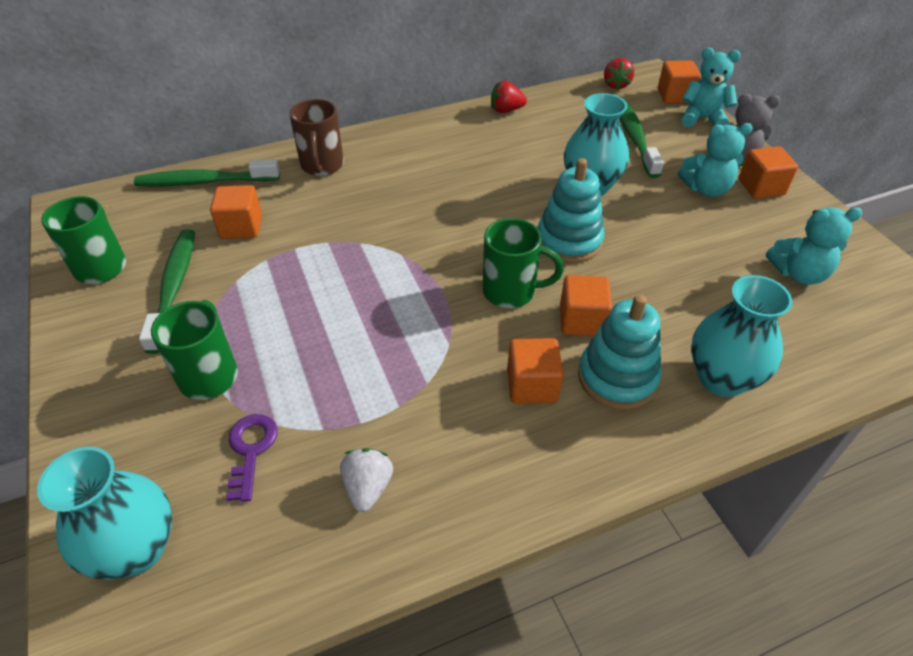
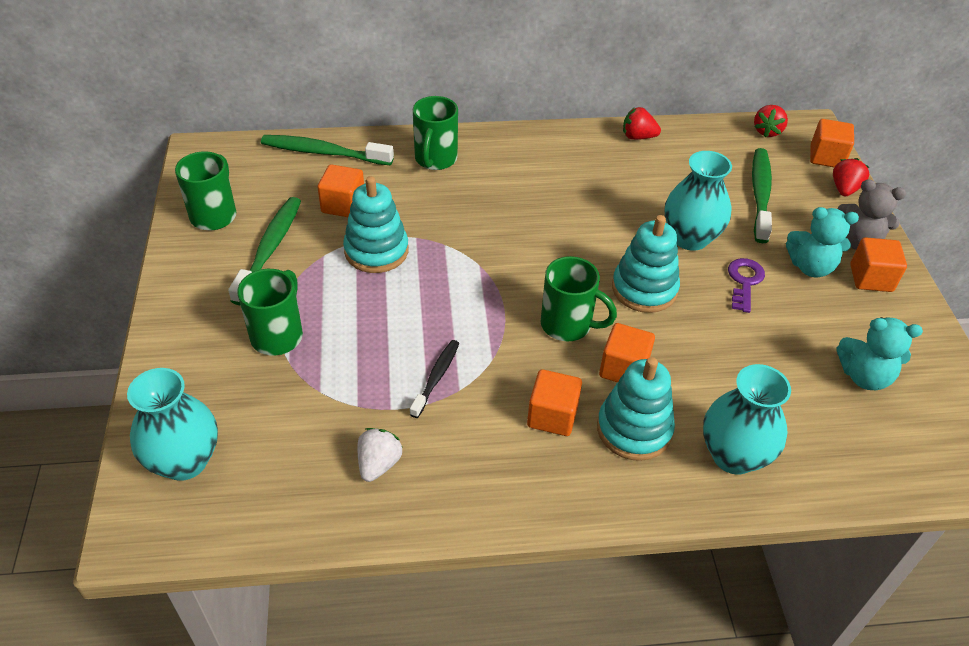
camera: 15 degrees right, 0 degrees up
(251, 450) = (293, 408): purple key -> purple key (744, 282)
(291, 264) = (376, 251): none -> turquoise stacking toy
(322, 166) = (435, 159): brown mug -> green mug
(398, 376) = (436, 377): none -> black toothbrush
(702, 119) = (844, 189): turquoise teddy bear -> red strawberry

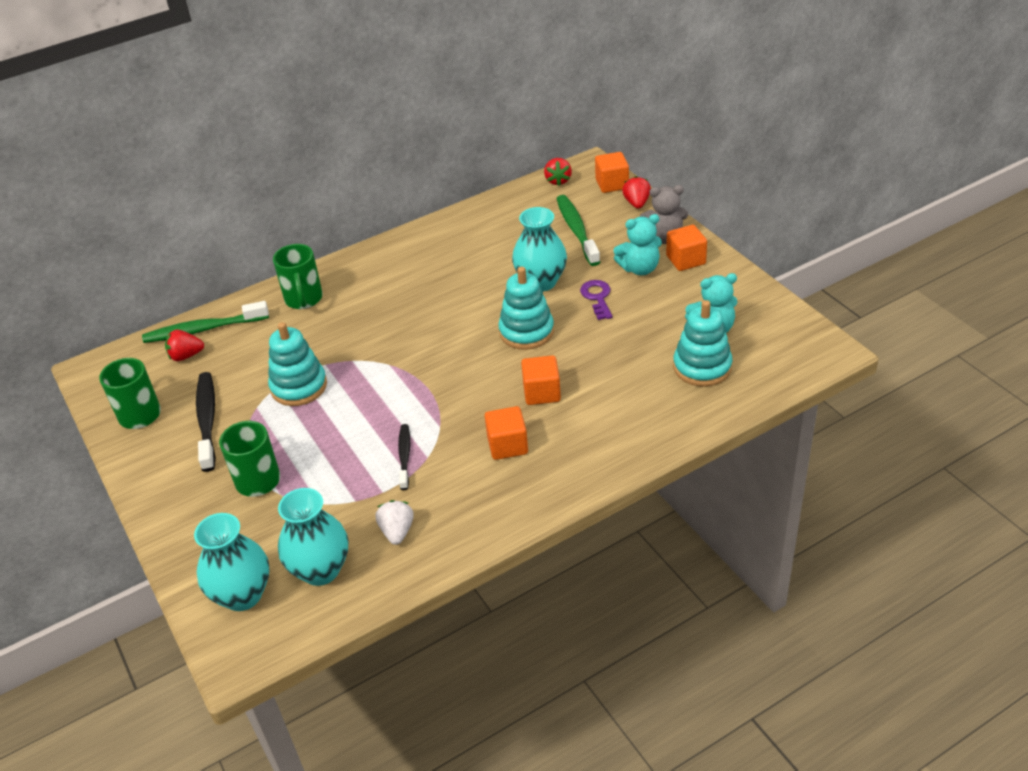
camera: 20 degrees left, 5 degrees down
(270, 249) = (207, 420): green toothbrush -> black toothbrush
(343, 205) = (248, 363): orange cube -> none
(568, 325) = (483, 379): green mug -> none
(634, 429) = (571, 429): turquoise stacking toy -> turquoise stacking toy (702, 367)
(638, 137) = (459, 221): red strawberry -> red strawberry (186, 356)
(733, 455) = (649, 417): turquoise vase -> turquoise vase (320, 570)

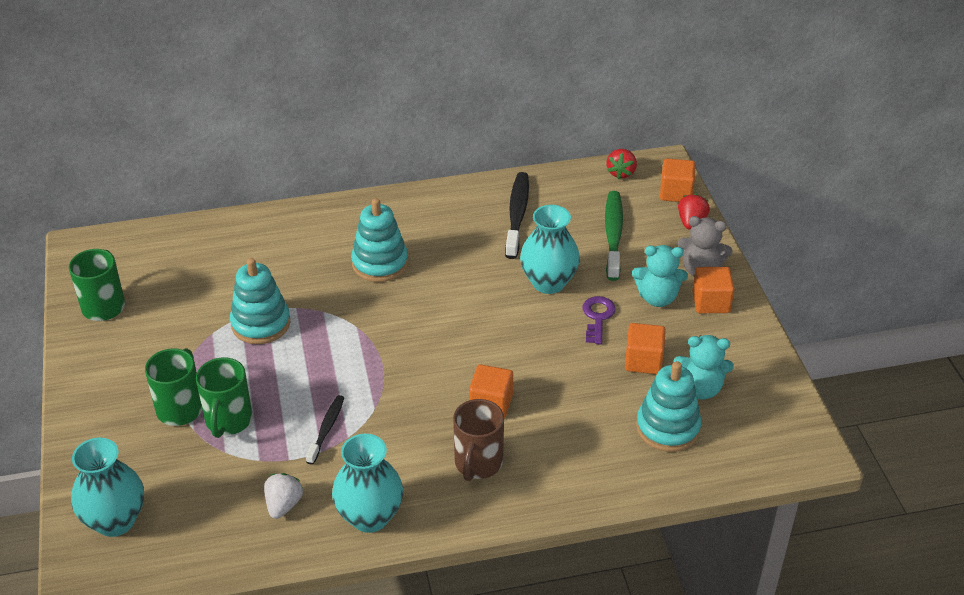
camera: 15 degrees right, 0 degrees up
(186, 356) = (171, 258): red strawberry -> none
(203, 329) = (199, 235): green toothbrush -> none
(207, 420) = (161, 332): black toothbrush -> black toothbrush (517, 215)
(304, 299) = (307, 232): green mug -> green mug (228, 421)
(320, 570) = (196, 520): turquoise vase -> turquoise vase (370, 517)
(507, 445) = (430, 450): orange cube -> orange cube (643, 361)
(526, 331) = (507, 333): turquoise stacking toy -> turquoise stacking toy (380, 263)
(555, 444) = (478, 463): none -> brown mug

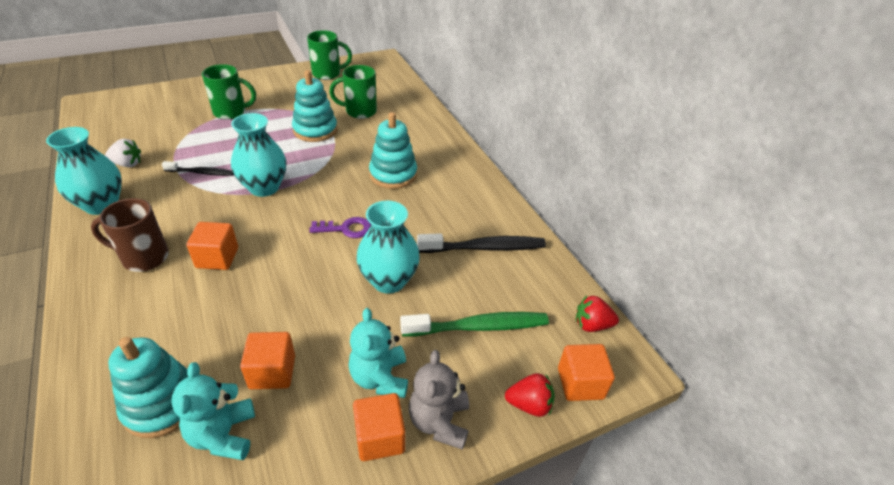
camera: 75 degrees right, 0 degrees up
(115, 521) = (134, 105): turquoise vase -> turquoise vase (264, 187)
(228, 421) = (216, 131): green mug -> green mug (359, 111)
(597, 317) = (340, 325): purple key -> purple key (346, 229)

